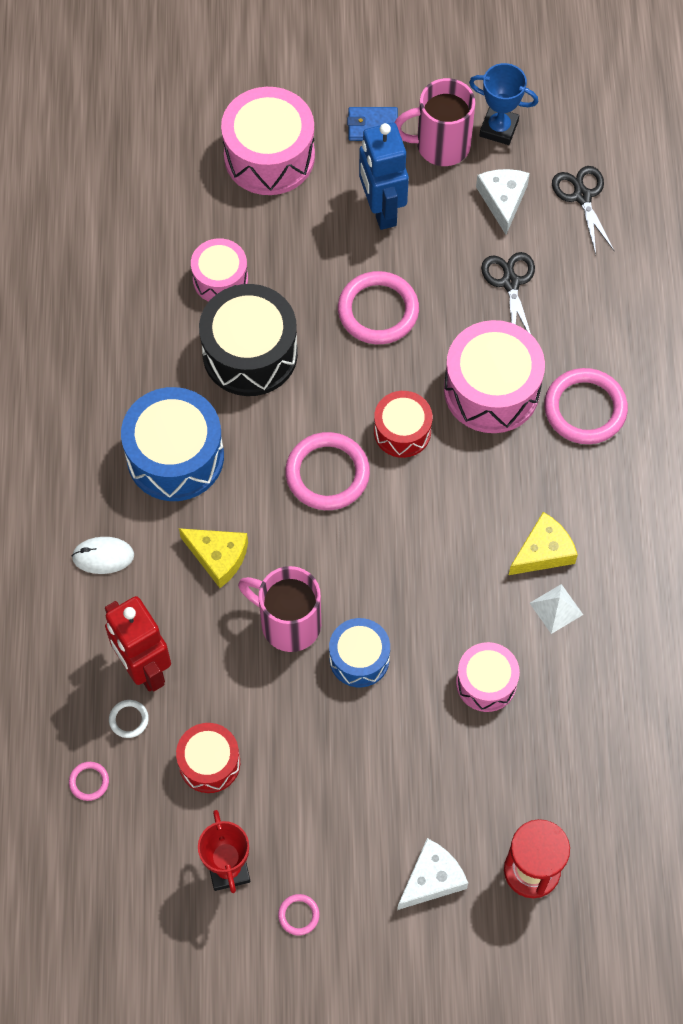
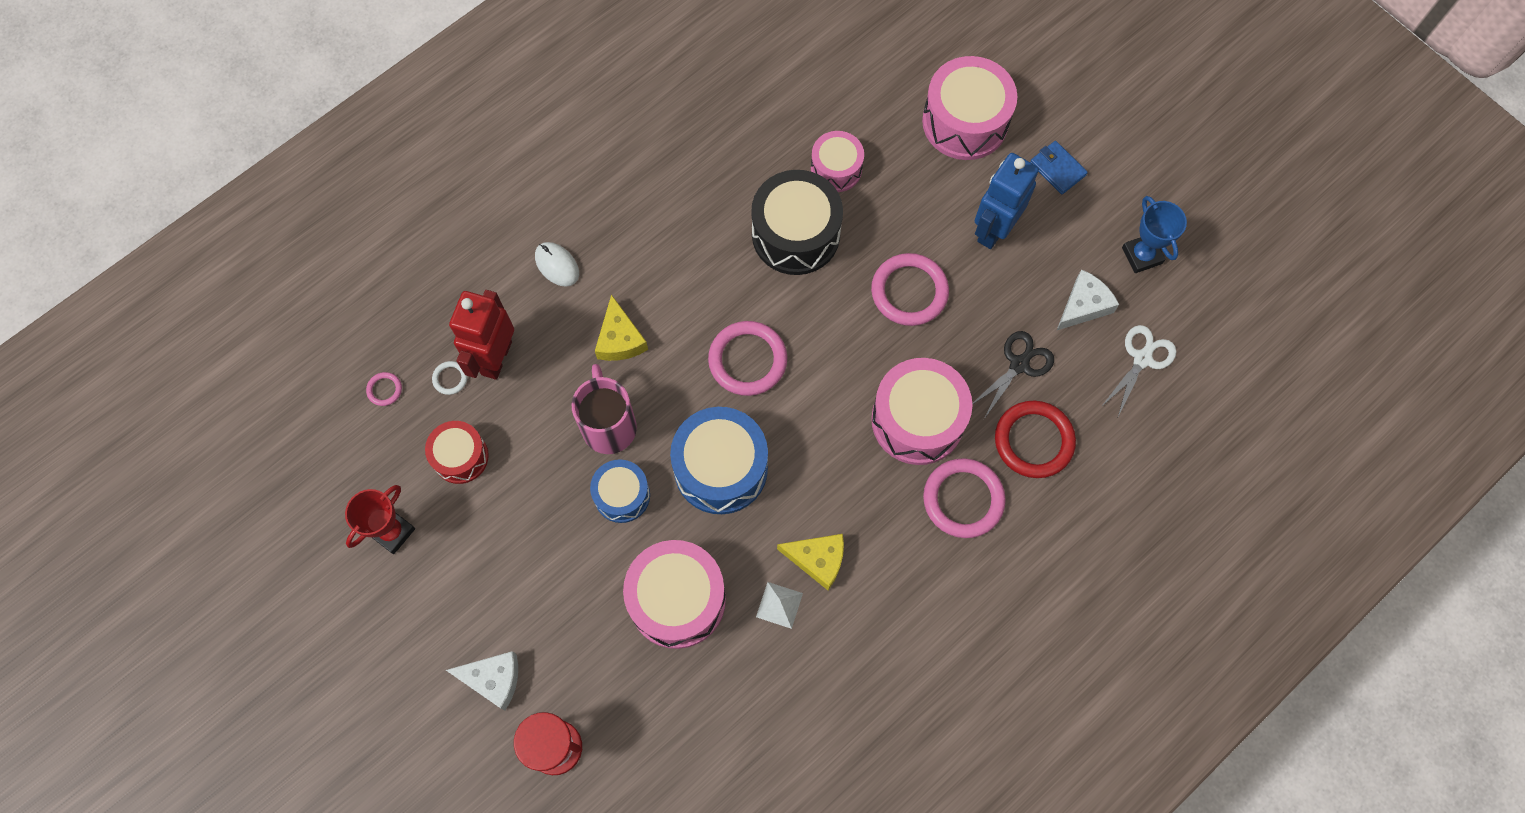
camera: 50 degrees right, 5 degrees up
(175, 456) = (672, 250): blue drum -> blue drum (720, 468)
(298, 915) = (394, 607): pink ring -> none
(402, 431) = (827, 384): red drum -> none
(440, 145) = (1087, 227): pink mug -> none
(486, 682) = (677, 600): pink drum -> pink drum, size x1.69
(581, 322) = (1033, 441): none -> red ring
(582, 196) = (1142, 359): black scissors -> white scissors

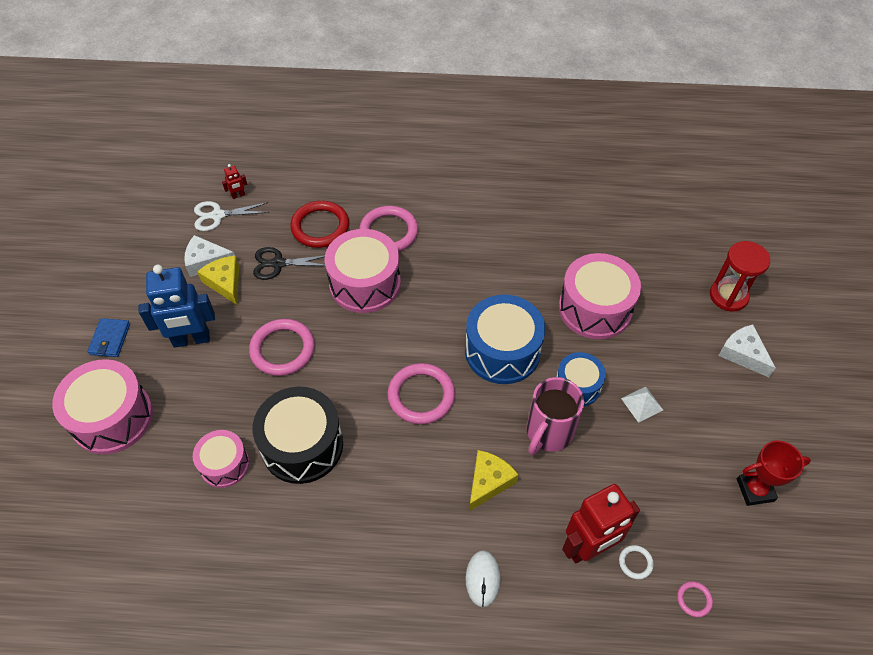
camera: 135 degrees left, 15 degrees down
(460, 457) = (669, 499): red drum -> none
(779, 605) = (539, 263): white pyramid -> white pyramid (642, 404)
(817, 560) = (496, 266): yellow cheese -> yellow cheese (225, 283)
(1142, 255) = (143, 258): blue trophy -> none
(1156, 399) = (238, 195): none -> red robot

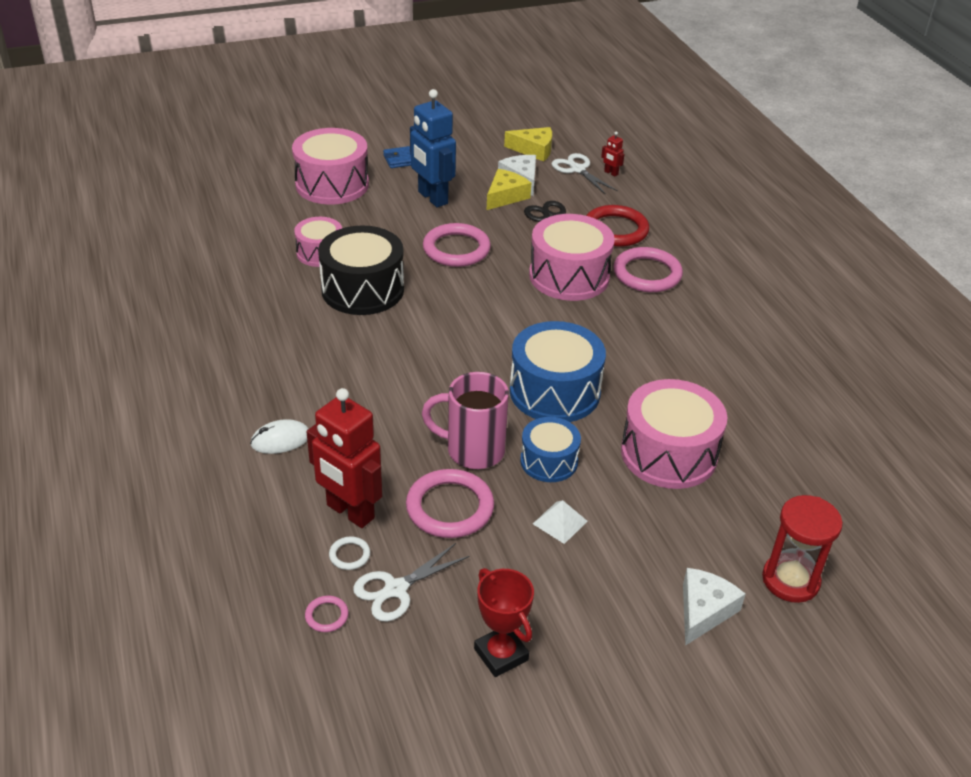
camera: 65 degrees right, 15 degrees down
(421, 395) = (461, 348): pink ring -> pink ring (450, 507)
(488, 482) = (389, 419): yellow cheese -> yellow cheese (534, 150)
(679, 539) = (396, 589): none -> white scissors

